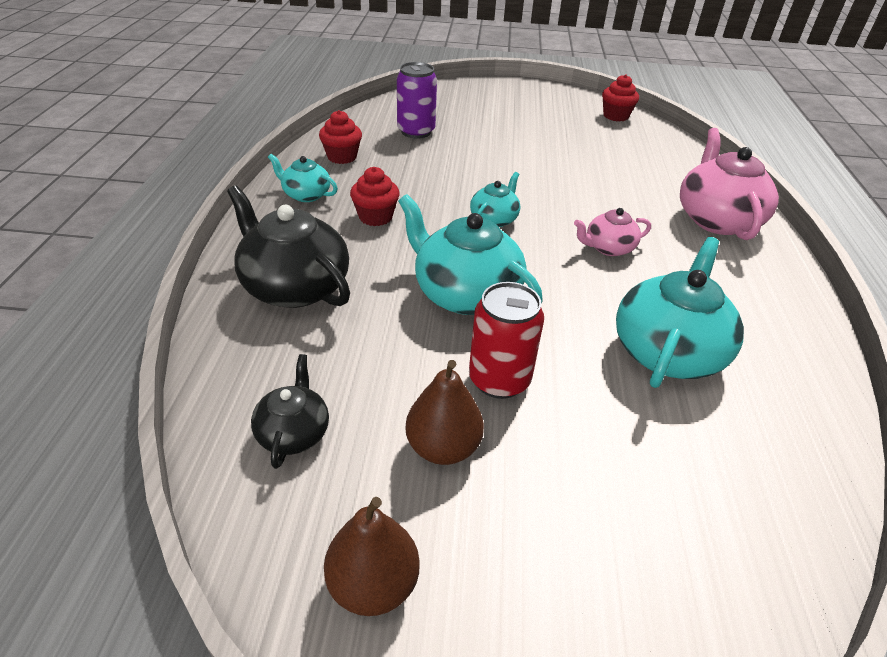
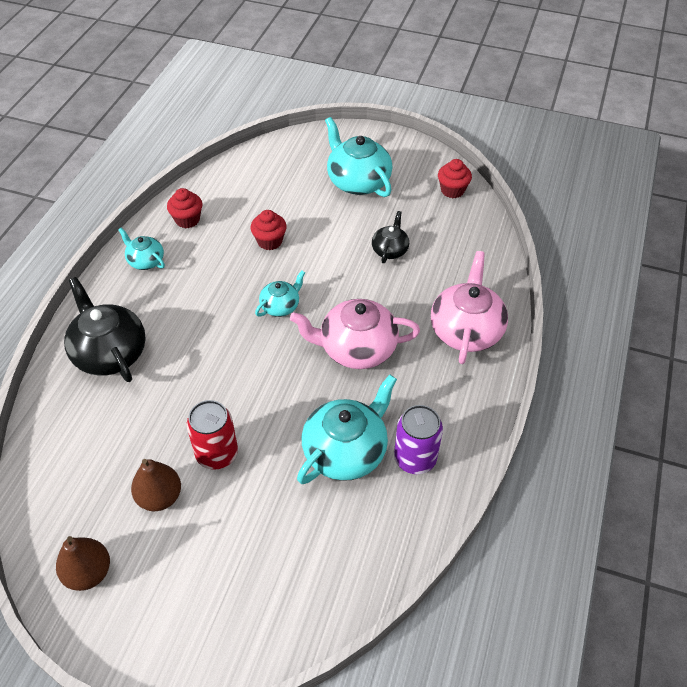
camera: 15 degrees right, 10 degrees up
(294, 432) = (75, 470): black teapot -> black teapot (390, 250)
(375, 217) = (190, 292): red cupcake -> red cupcake (269, 241)
(416, 131) = (260, 194): purple can -> purple can (415, 458)
(465, 294) = (226, 377): turquoise teapot -> turquoise teapot (358, 181)
(608, 248) = (356, 348): pink teapot -> pink teapot, size x1.85

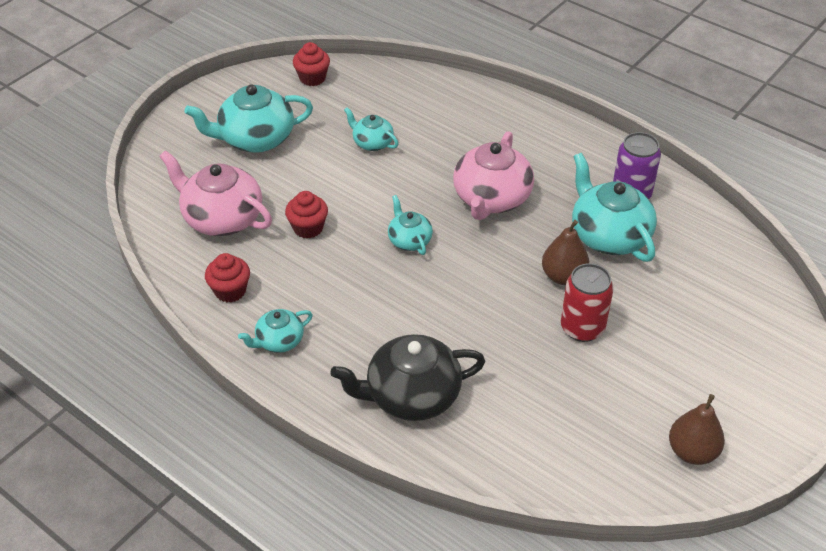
camera: 70 degrees left, 5 degrees down
(160, 497) = (619, 381): brown pear -> brown pear (563, 276)
(390, 250) = (372, 143): black teapot -> turquoise teapot
(466, 330) = (501, 123): pink teapot -> pink teapot (222, 218)

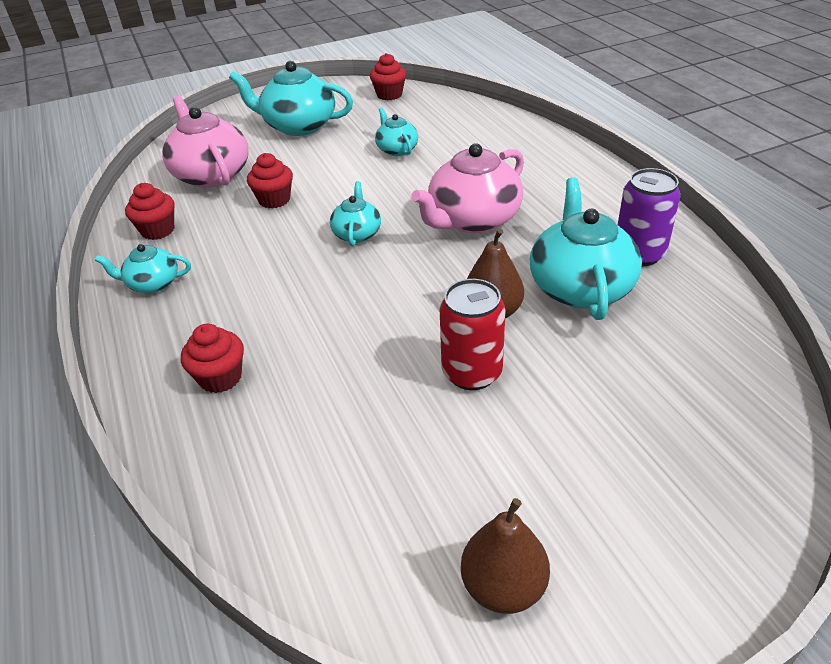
camera: 30 degrees right, 5 degrees down
(411, 396) = (220, 378): black teapot -> red cupcake

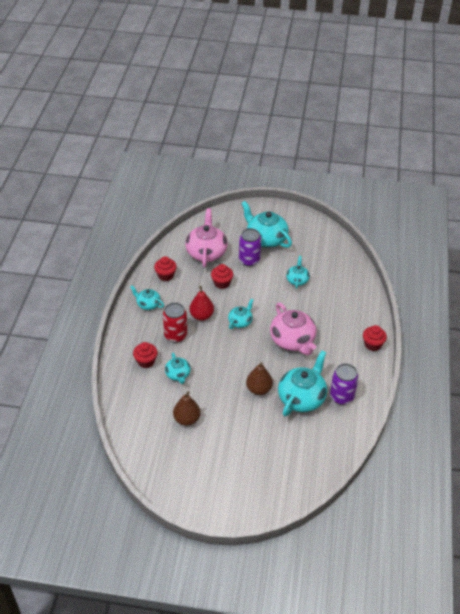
camera: 30 degrees right, 5 degrees up
(277, 255) = (201, 316): none -> red pear
(295, 157) = (249, 260): none -> purple can
(311, 366) = (178, 374): none -> turquoise teapot
(389, 95) = (326, 238): red cupcake -> red cupcake (372, 345)
(472, 373) = (229, 409): red can -> red can (175, 335)
(473, 220) = (292, 341): pink teapot -> pink teapot turned 105 degrees counterclockwise
(503, 586) = (177, 479): brown pear -> brown pear (187, 419)

